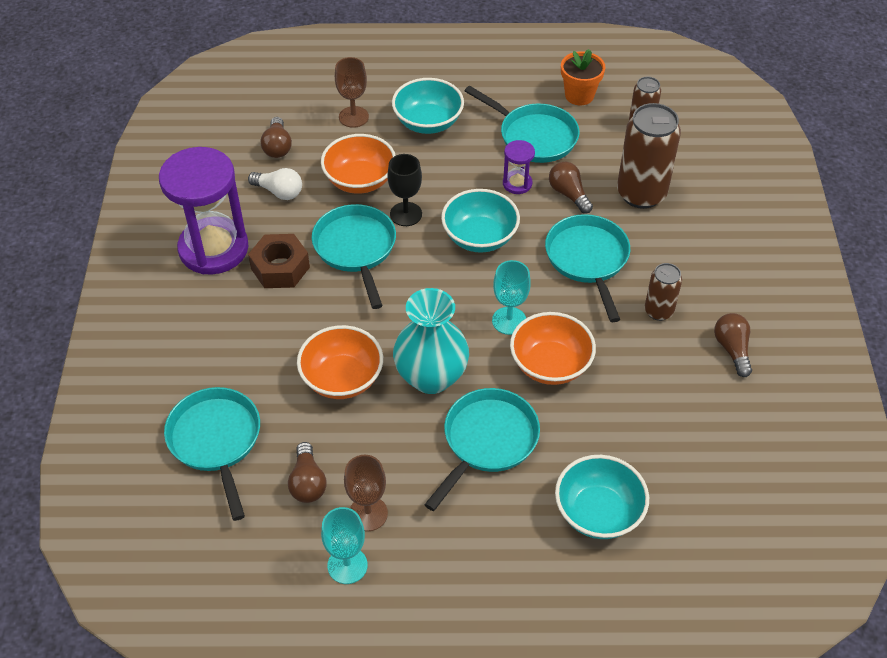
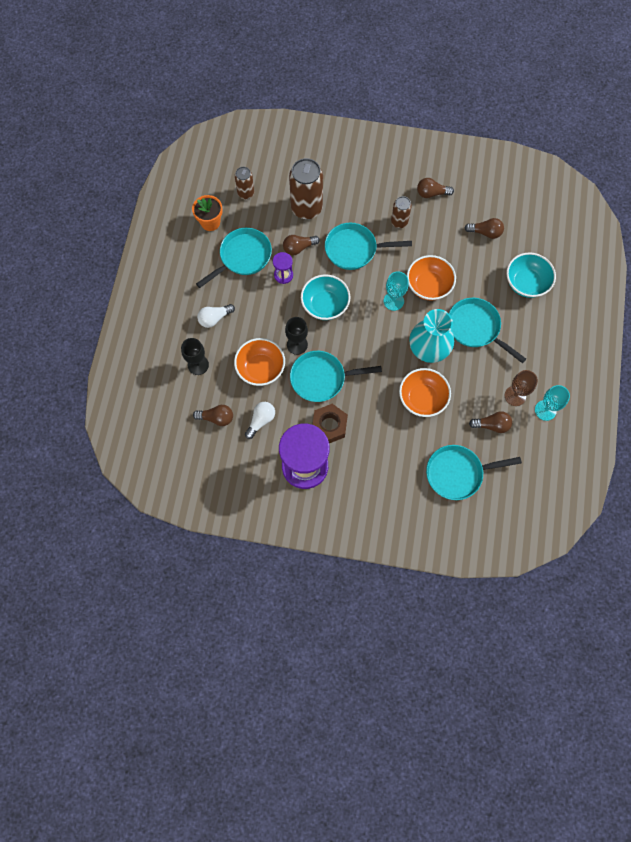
camera: 80 degrees left, 20 degrees up
(353, 117) = (198, 365): brown goblet -> black goblet
(428, 122) = (214, 318): turquoise bowl -> white light bulb
(682, 437) = (485, 232): none -> brown light bulb

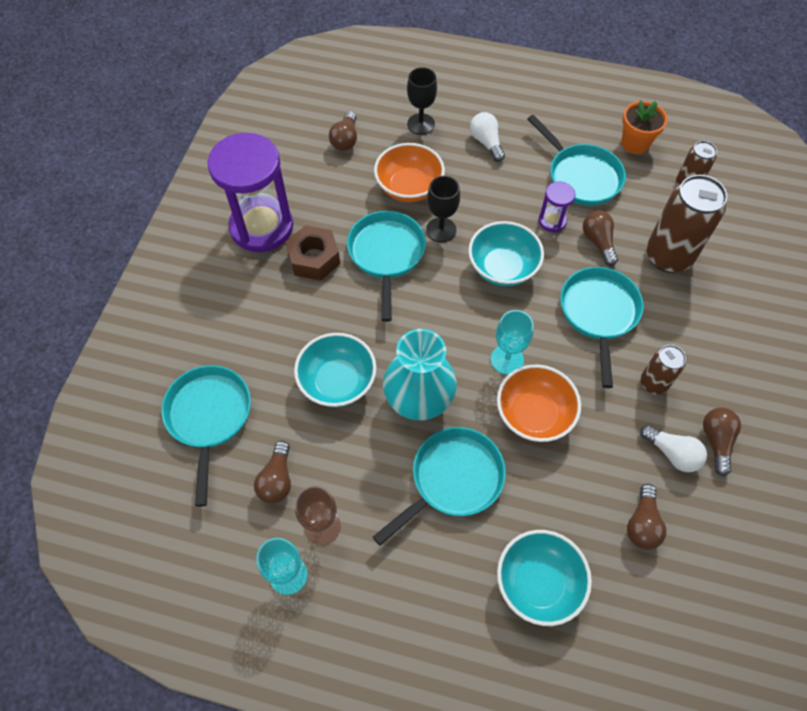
camera: 95 degrees right, 10 degrees down
(261, 421) = (334, 184): white light bulb -> white light bulb (672, 453)
(422, 398) = (337, 382): orange bowl -> turquoise bowl

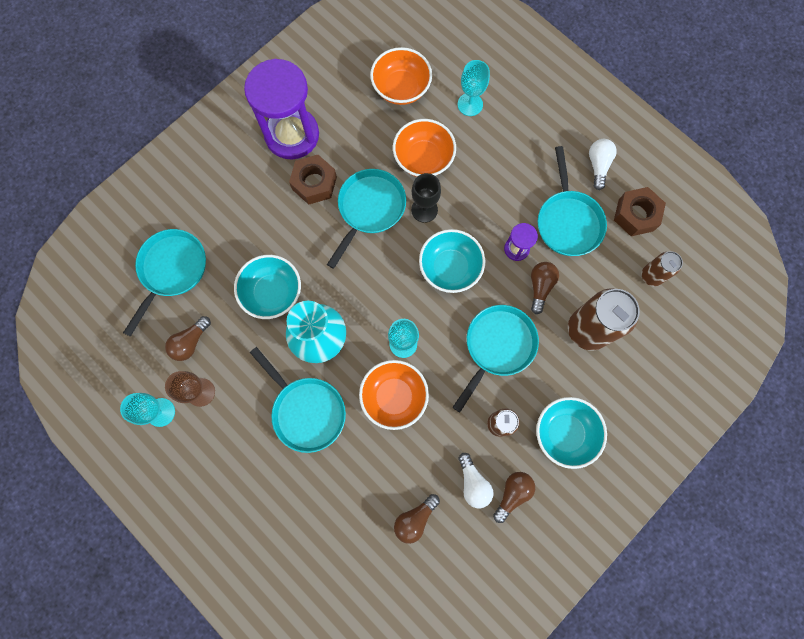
camera: 30 degrees right, 15 degrees up
(345, 139) = (401, 88): brown light bulb -> orange bowl
(421, 124) = (470, 104): black goblet -> turquoise goblet
(452, 479) = (306, 411): turquoise pan -> turquoise pan turned 60 degrees clockwise
(486, 143) = (512, 150): white light bulb -> white light bulb (598, 165)
(538, 583) = (316, 515): turquoise bowl -> turquoise bowl (564, 433)
(635, 143) = (636, 215): orange flower pot -> brown nut

